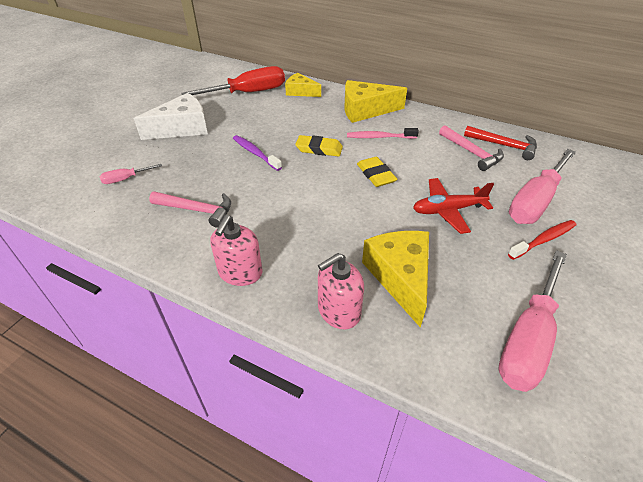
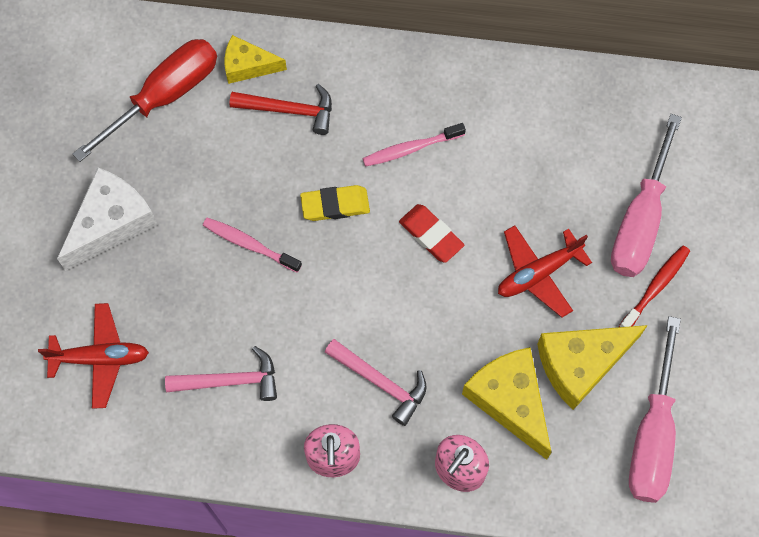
camera: 20 degrees left, 25 degrees up
(125, 179) = (100, 358): pink screwdriver -> red plane
(255, 153) = (249, 244): purple toothbrush -> pink toothbrush
(365, 110) = (369, 85): yellow cheese -> yellow cheese (581, 364)
(376, 175) = (431, 235): yellow eraser -> red eraser
(471, 153) = (546, 143): pink hammer -> pink hammer (380, 382)
(504, 145) = (587, 112): red hammer -> red hammer (289, 110)

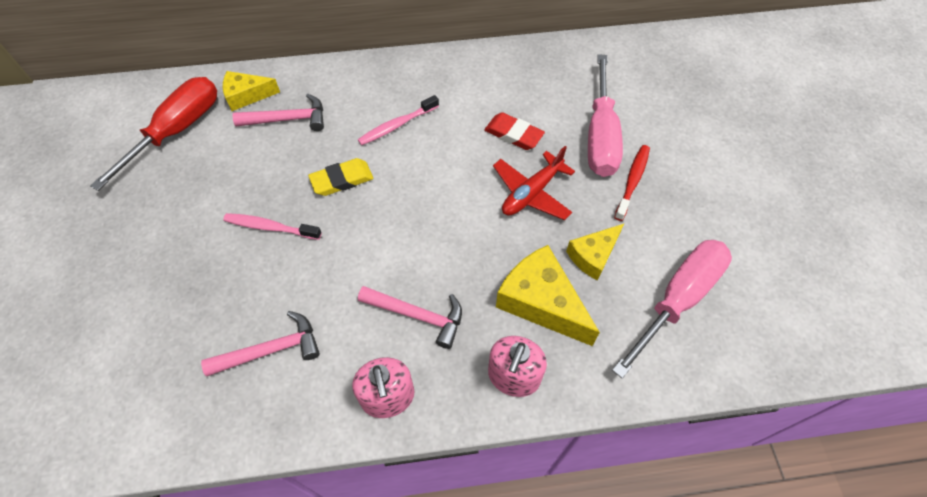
camera: 15 degrees left, 10 degrees down
(100, 358) = (135, 361): red plane -> none
(111, 223) = (137, 238): white cheese -> none
(289, 110) = (288, 119): red hammer -> pink hammer
(431, 235) = (431, 184): red eraser -> red eraser (513, 134)
(581, 364) = (593, 256): yellow cheese -> yellow cheese, size x0.62
(652, 435) = (678, 299): pink screwdriver -> pink screwdriver turned 135 degrees counterclockwise

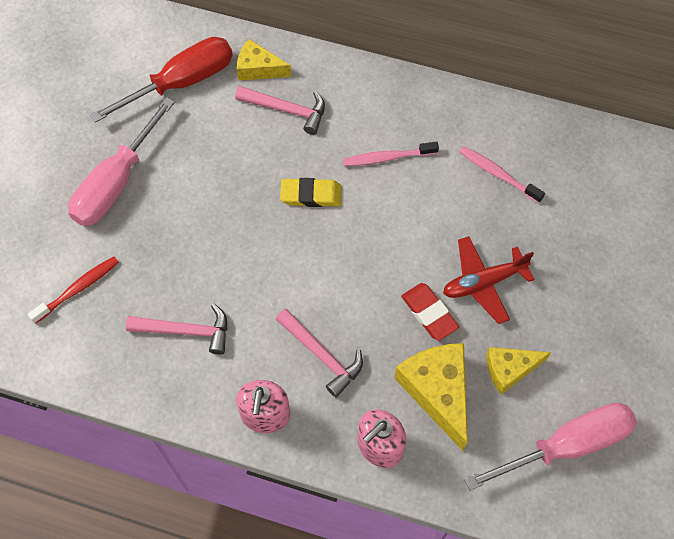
camera: 25 degrees right, 5 degrees up
(270, 227) = (228, 216): pink toothbrush -> pink toothbrush (498, 174)
(513, 134) = (497, 213): red eraser -> red eraser (429, 313)
(600, 136) = (585, 251): pink screwdriver -> pink screwdriver (116, 182)
(632, 181) = (590, 312): red toothbrush -> red toothbrush (78, 289)

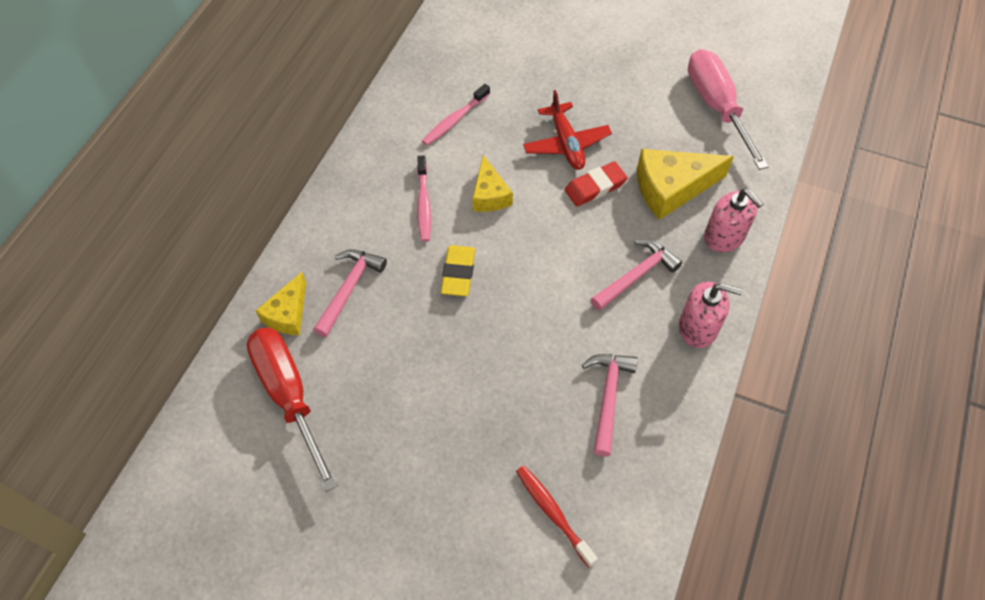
camera: 85 degrees left, 5 degrees down
(116, 182) = (416, 470): pink screwdriver -> none
(509, 369) = (650, 135): yellow cheese -> yellow cheese (489, 195)

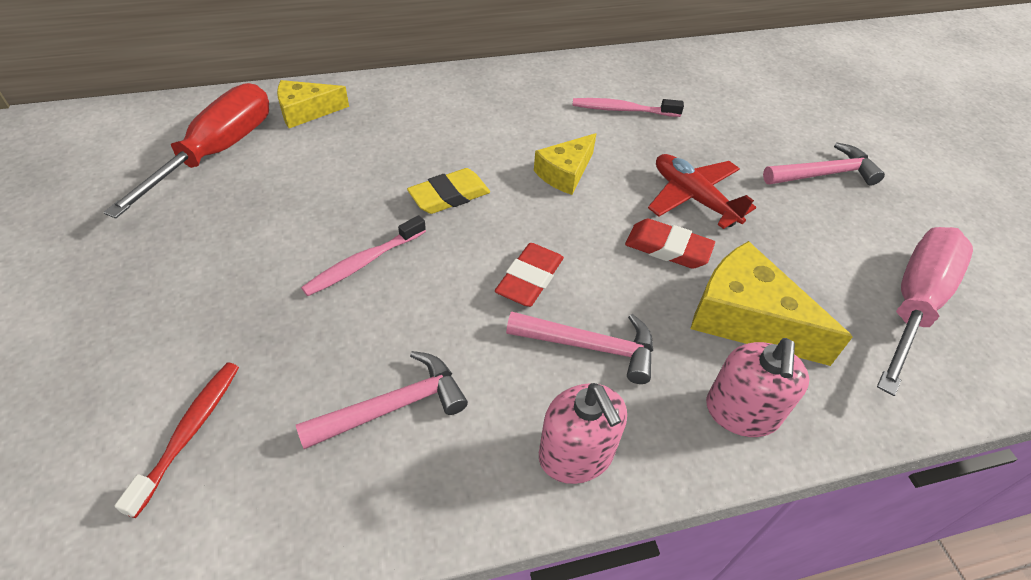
camera: 50 degrees right, 10 degrees down
(349, 289) = (364, 134): pink hammer -> pink hammer (824, 174)
(423, 204) = (506, 135): pink toothbrush -> pink toothbrush (363, 263)
(565, 273) = (529, 279): none -> red eraser
(566, 144) = (693, 198): red plane -> red plane turned 105 degrees clockwise

